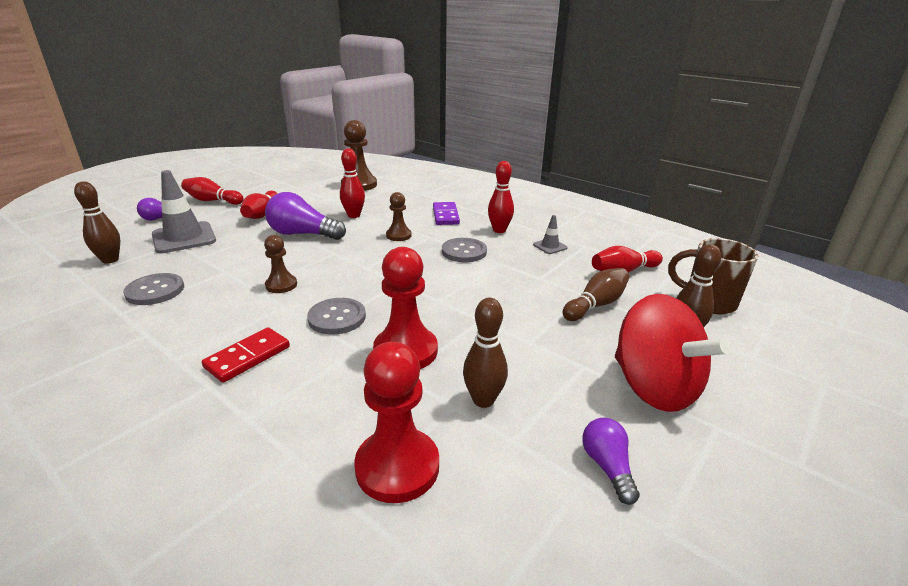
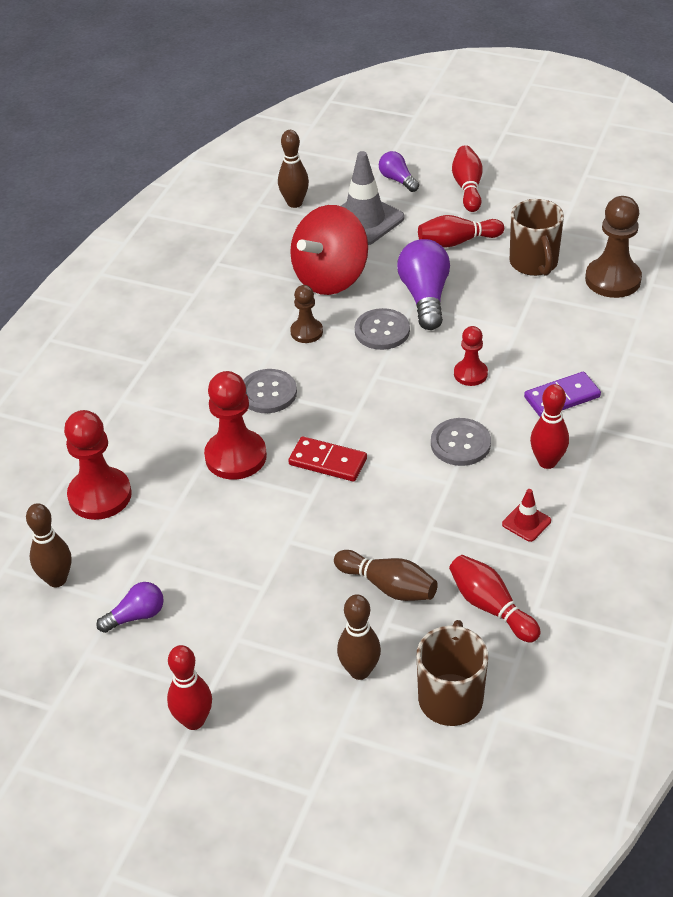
camera: 75 degrees right, 15 degrees up
(155, 291) = (257, 261): grey button -> grey button (382, 331)
(248, 357) = (188, 365): red domino -> red domino (327, 462)
(317, 199) = (534, 264): none -> brown mug
(354, 215) = (504, 315): red bowling pin -> red bowling pin (194, 720)
(398, 235) = (470, 374): brown pawn -> red pawn
(483, 400) = (188, 525): brown bowling pin -> brown bowling pin (57, 579)
(550, 246) = (526, 522): grey traffic cone -> red traffic cone
(654, 387) = (250, 644): red spinning top -> red spinning top (330, 278)

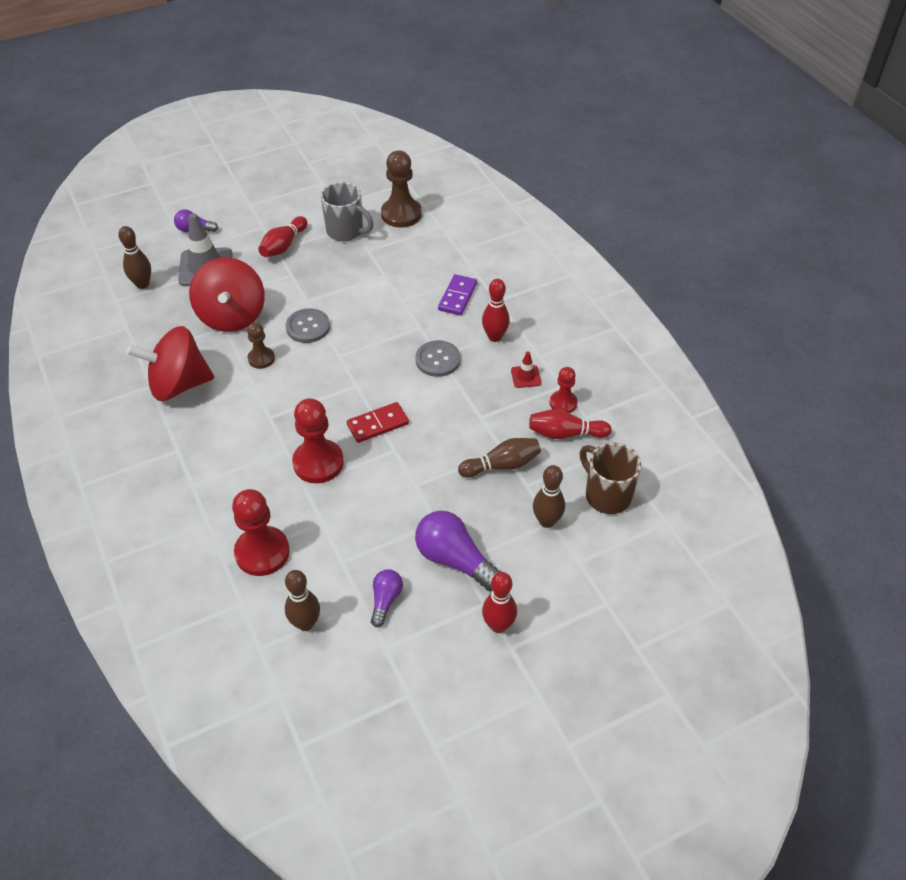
camera: 50 degrees left, 5 degrees up
(215, 309) = (179, 385): none -> red spinning top
(268, 393) = (286, 411): grey button -> none
(425, 297) = (307, 290): purple light bulb -> purple light bulb (454, 560)
(467, 188) = (247, 209): red bowling pin -> none
(470, 374) = (392, 317): red pawn -> red pawn (563, 403)
(534, 264) = (346, 231): brown mug -> grey mug

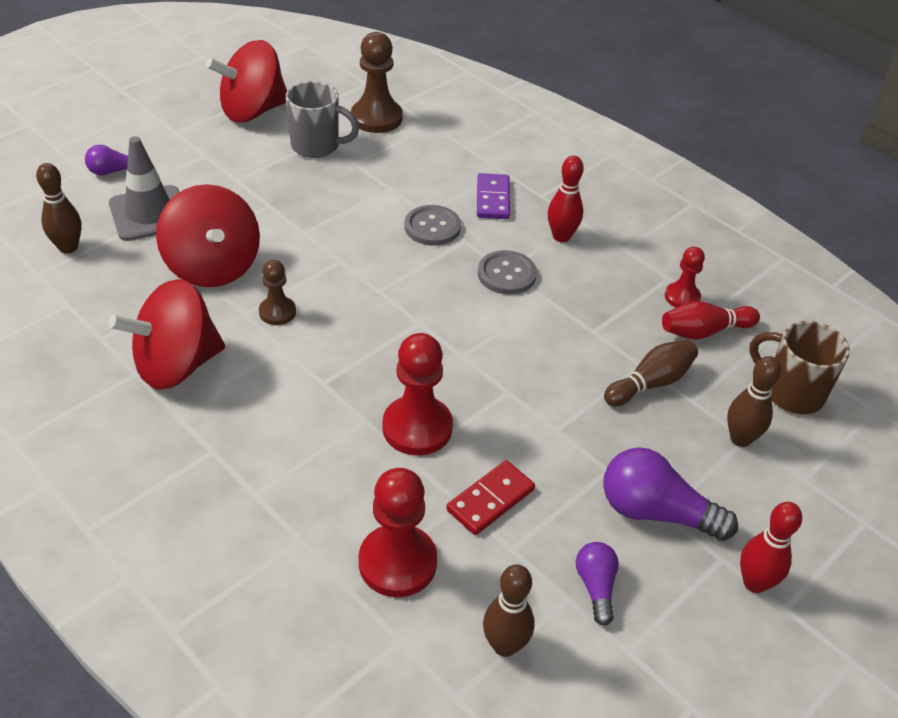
camera: 20 degrees left, 5 degrees down
(283, 245) = (243, 173): red bowling pin -> none
(308, 327) = (322, 263): grey button -> grey button (432, 227)
(312, 195) = (253, 111): none -> red spinning top
(377, 424) = (471, 364): red domino -> red domino (490, 500)
(526, 376) = (622, 275): red traffic cone -> none

